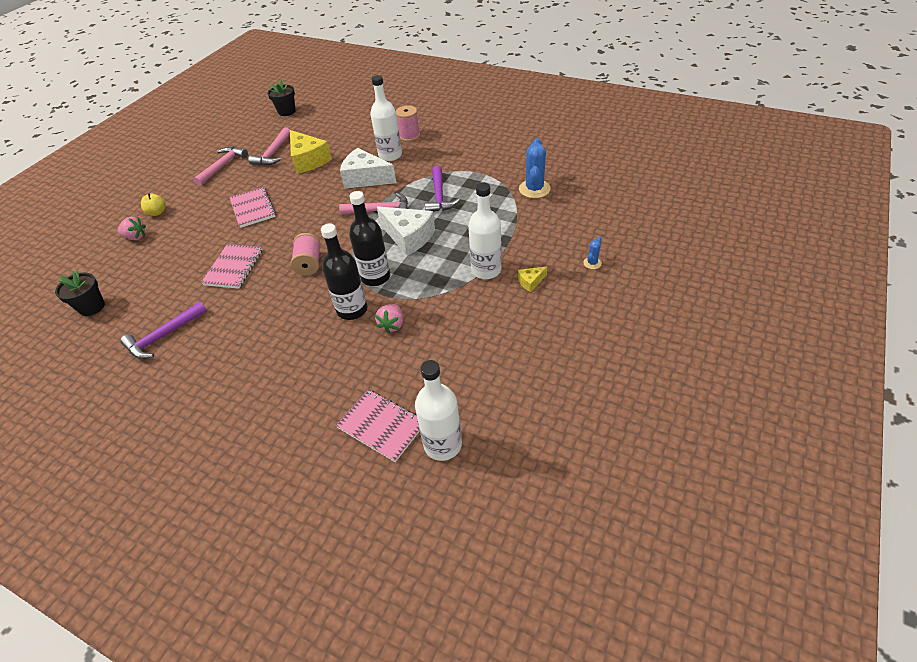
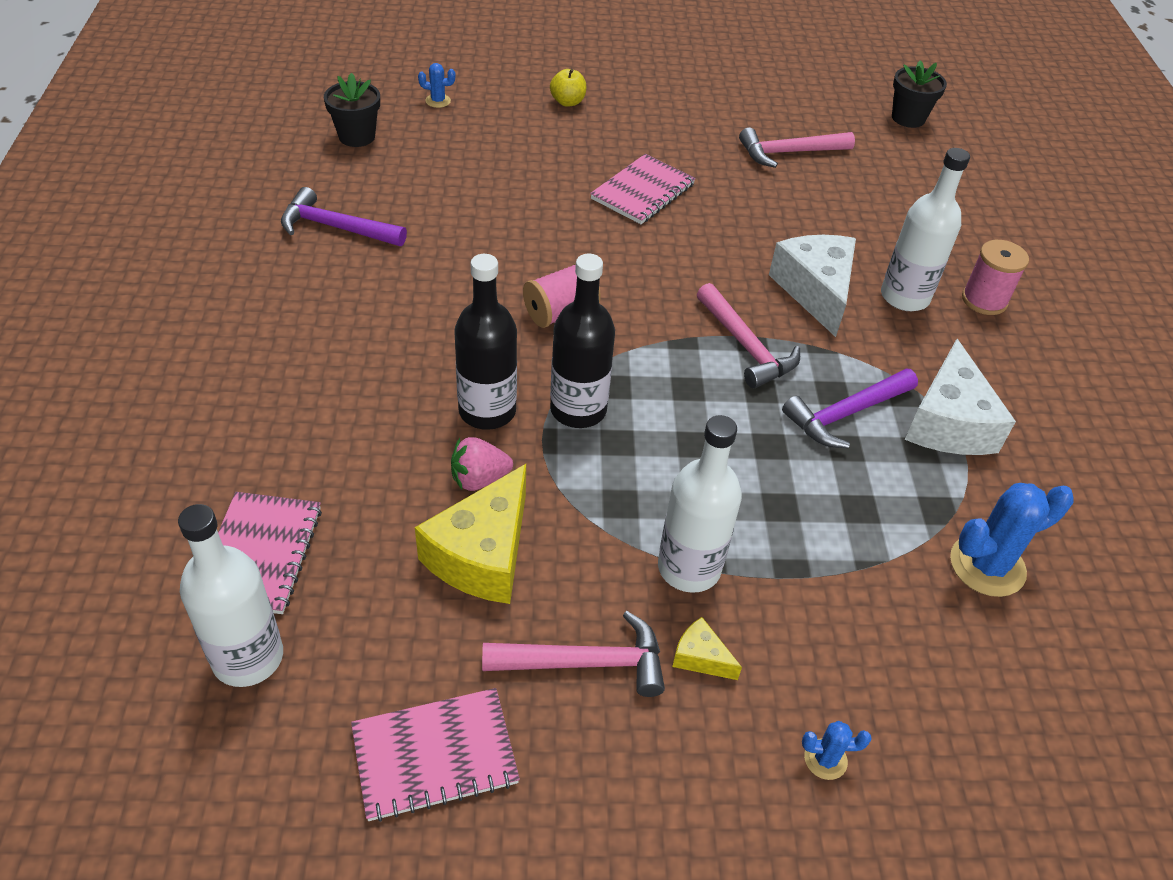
camera: 55 degrees right, 0 degrees up
(99, 263) = (438, 101): none -> blue cactus
(136, 237) = (506, 107): pink strawberry -> none
(222, 166) = (714, 114): pink hammer -> pink hammer (585, 663)
(234, 267) = (504, 232): pink notebook -> pink notebook (434, 755)
(308, 160) = (805, 200): yellow cheese -> yellow cheese (482, 554)
(408, 237) = (704, 414): white cheese -> white cheese (948, 422)

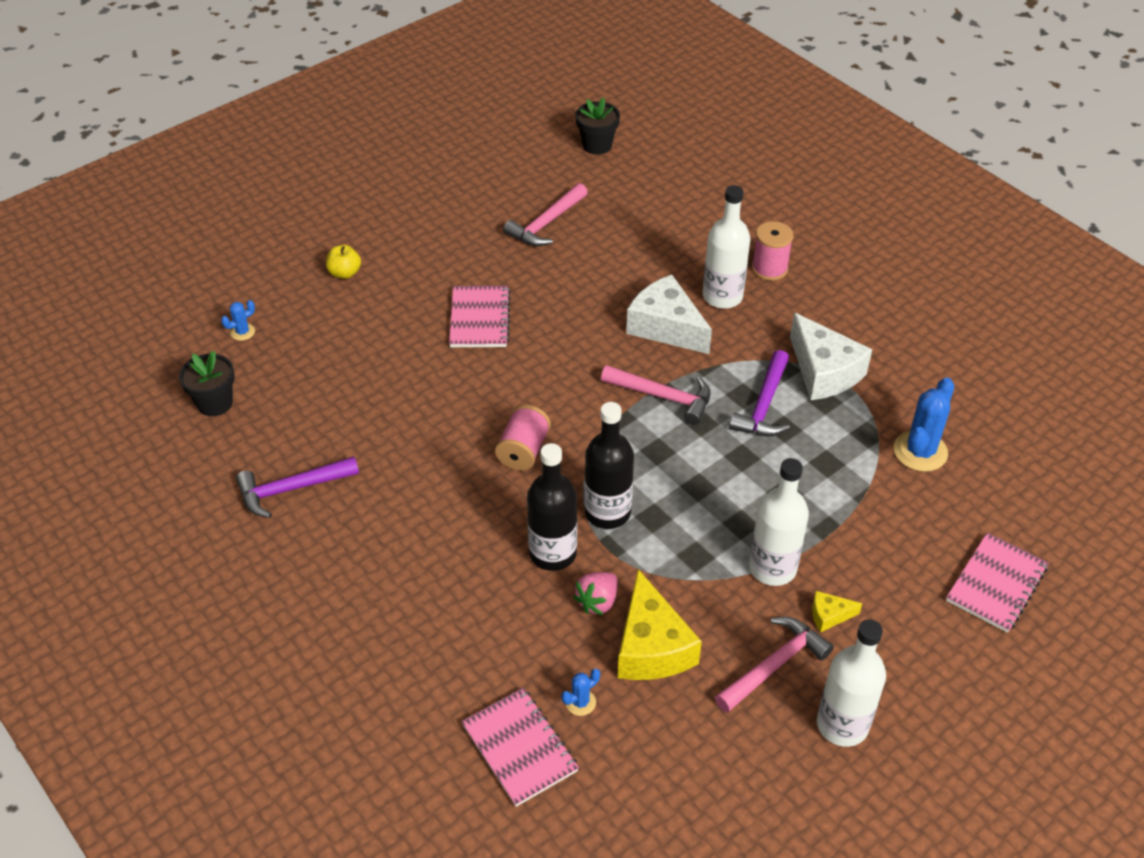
camera: 35 degrees left, 0 degrees up
(248, 657) = (587, 810): white bottle -> white bottle (842, 725)
(434, 755) = (750, 778): pink notebook -> pink notebook (996, 584)
(825, 759) = (940, 623): blue cactus -> blue cactus (580, 702)

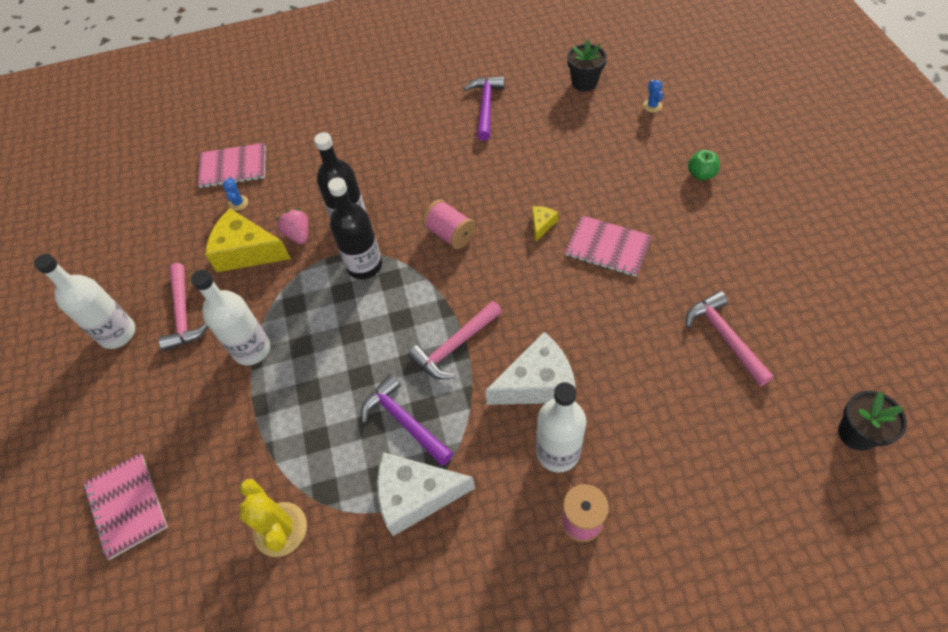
camera: 120 degrees right, 10 degrees up
(345, 273) = (701, 174): yellow apple -> green apple
(829, 615) = (191, 367): yellow cheese -> yellow cheese (542, 225)
(920, 451) = (280, 529): blue cactus -> yellow cactus

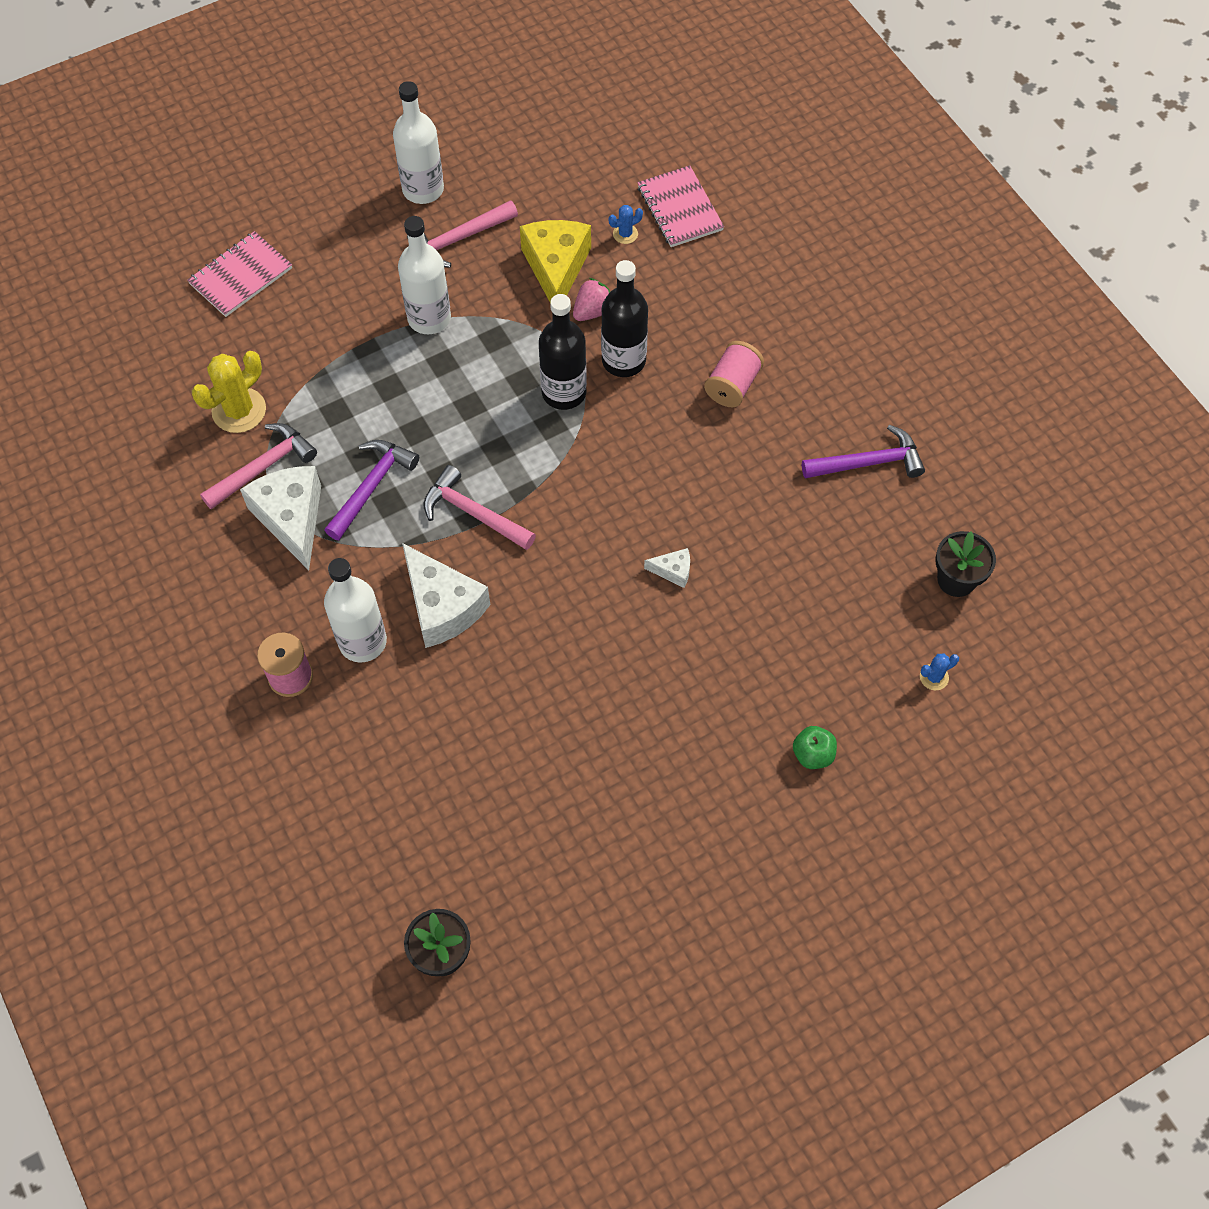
camera: 70 degrees right, 5 degrees up
(450, 234) = (633, 471): pink spool -> pink spool (732, 385)
(542, 225) = (673, 571): yellow cheese -> white cheese
(608, 247) = (654, 653): pink notebook -> none
(724, 337) = (546, 802): pink hammer -> pink hammer (263, 467)

